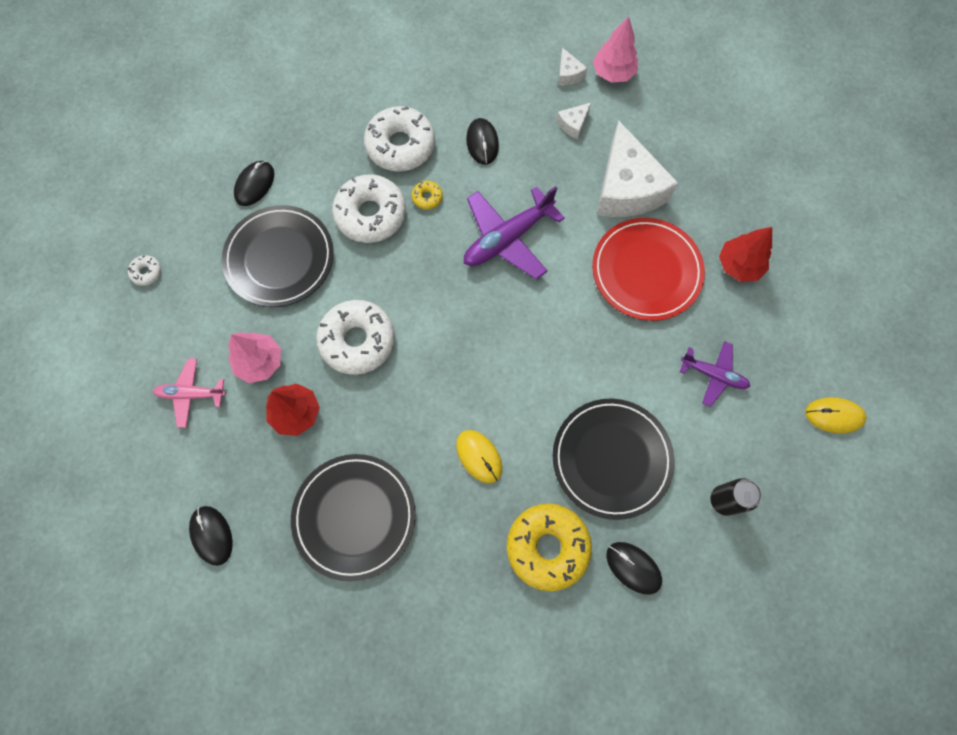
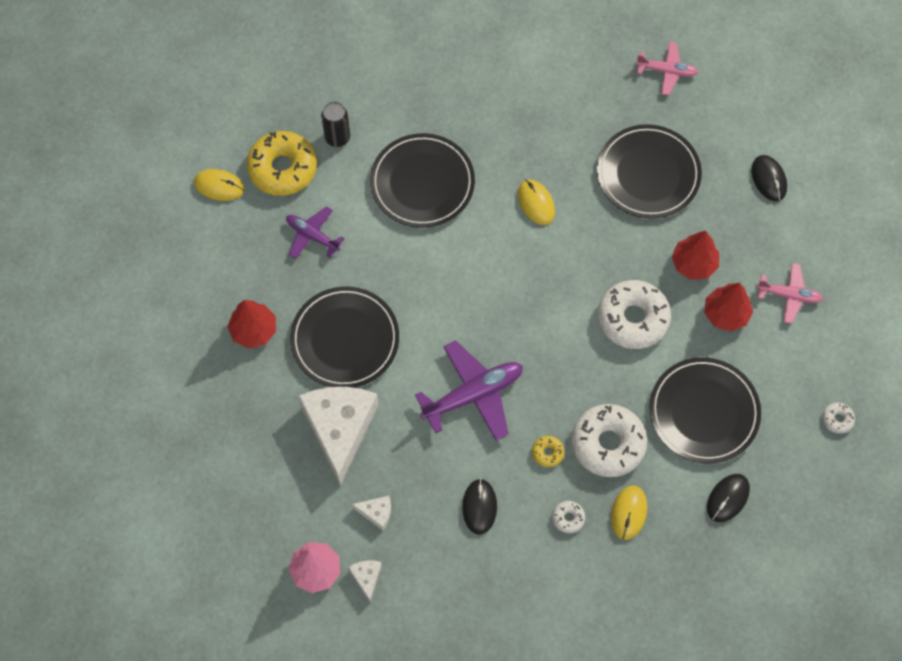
camera: 170 degrees left, 5 degrees down
(260, 362) = (726, 314): pink tree -> red tree
(341, 672) = (667, 71): none -> pink plane
(346, 158) = (628, 513): none -> yellow mouse
(400, 146) = (568, 518): white donut -> white donut, size x0.43
(547, 547) = (491, 127): yellow donut -> yellow donut (282, 168)
(573, 124) = (376, 512): white cheese -> white cheese turned 45 degrees clockwise
(633, 567) = (426, 103): black mouse -> none
(646, 271) = (345, 339): red plate -> black plate

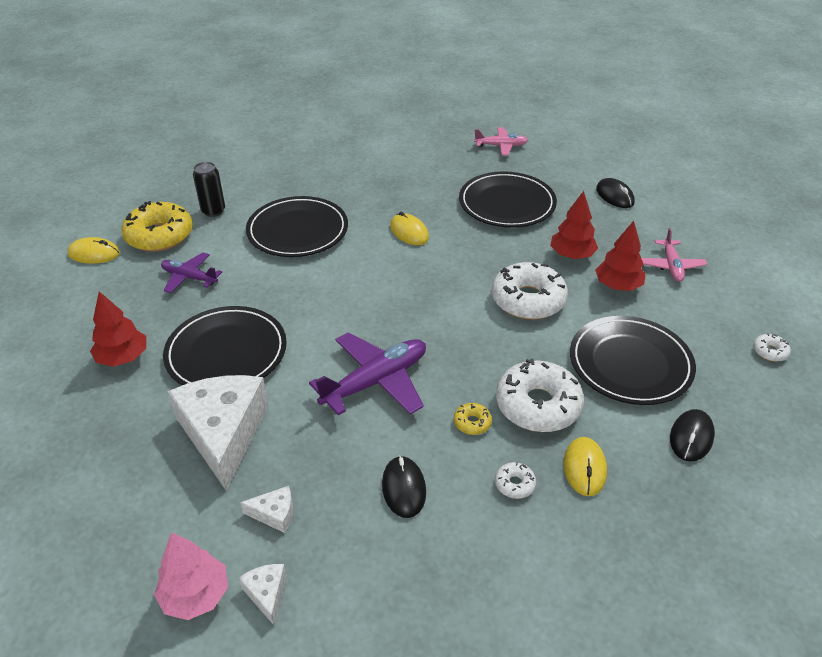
camera: 10 degrees left, 25 degrees down
(789, 295) = (671, 266): pink plane -> pink plane turned 90 degrees clockwise

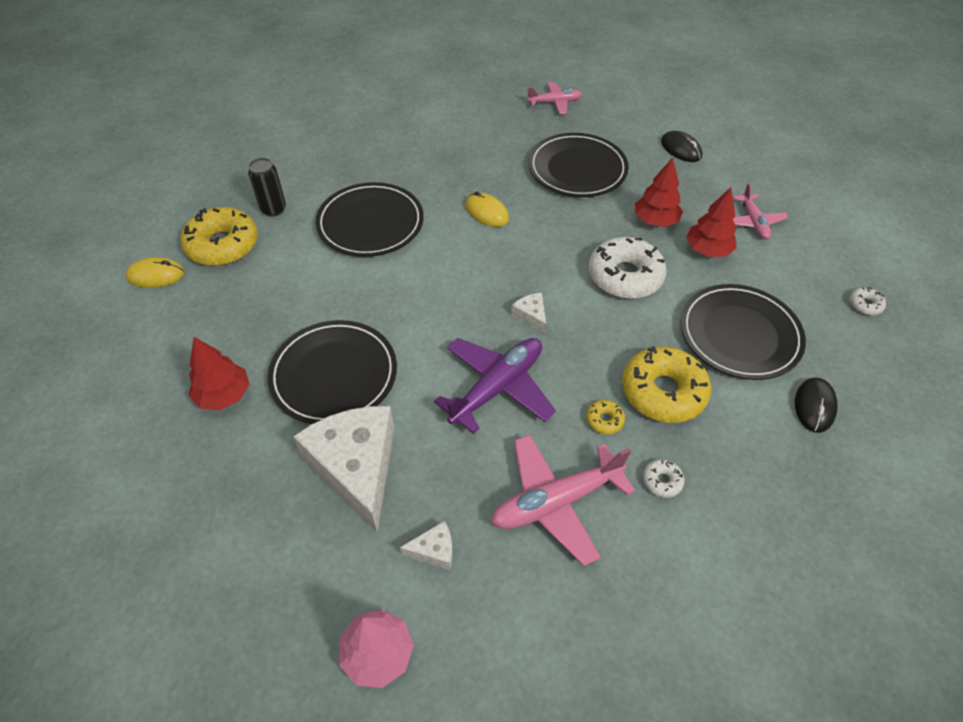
camera: 10 degrees left, 10 degrees up
(189, 278) = (269, 292): purple plane -> none
(266, 593) = (449, 639): white cheese -> white cheese (531, 316)
(404, 488) = (556, 502): black mouse -> pink plane
(538, 405) = (663, 392): white donut -> yellow donut
(584, 468) = (723, 454): yellow mouse -> none

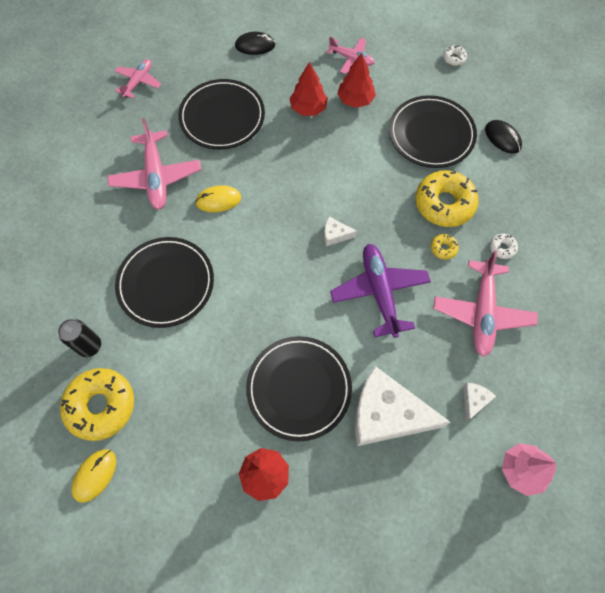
camera: 55 degrees left, 15 degrees up
(471, 162) = (156, 177): none -> pink plane
(625, 276) = (342, 159): white donut -> none

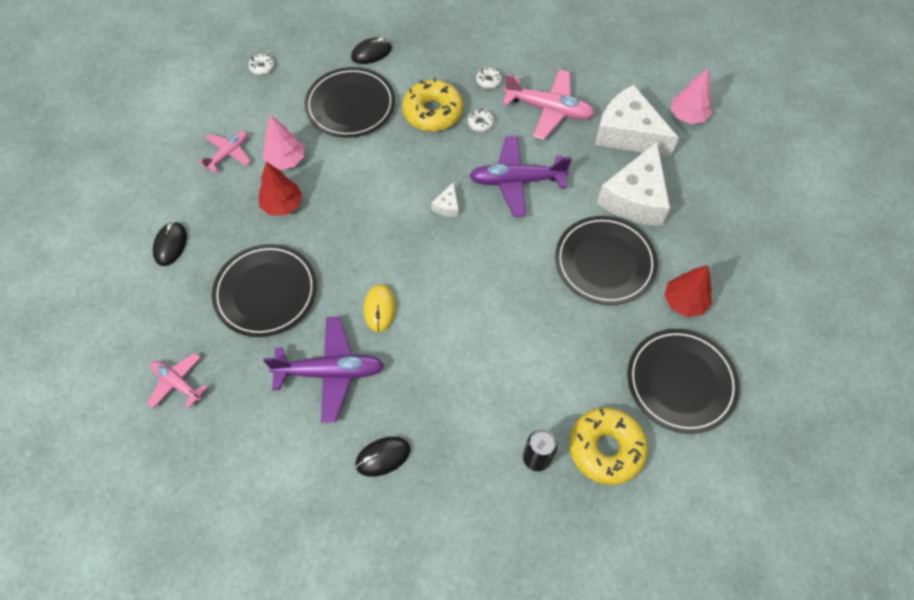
camera: 80 degrees left, 5 degrees down
(87, 228) = (383, 457): none -> black mouse
(95, 475) = (678, 458): yellow mouse -> none
(156, 177) = (330, 372): pink plane -> purple plane
(166, 283) = (473, 372): black plate -> black plate (681, 382)
(355, 100) = (286, 160): red tree -> pink tree
(443, 248) = (480, 123): yellow donut -> white donut
(474, 400) = (628, 133): white cheese -> white cheese, size x2.41

